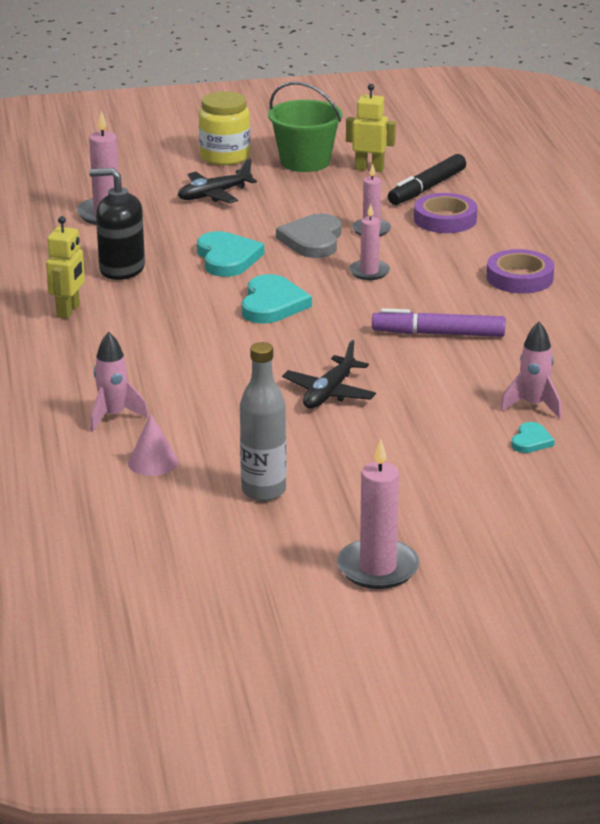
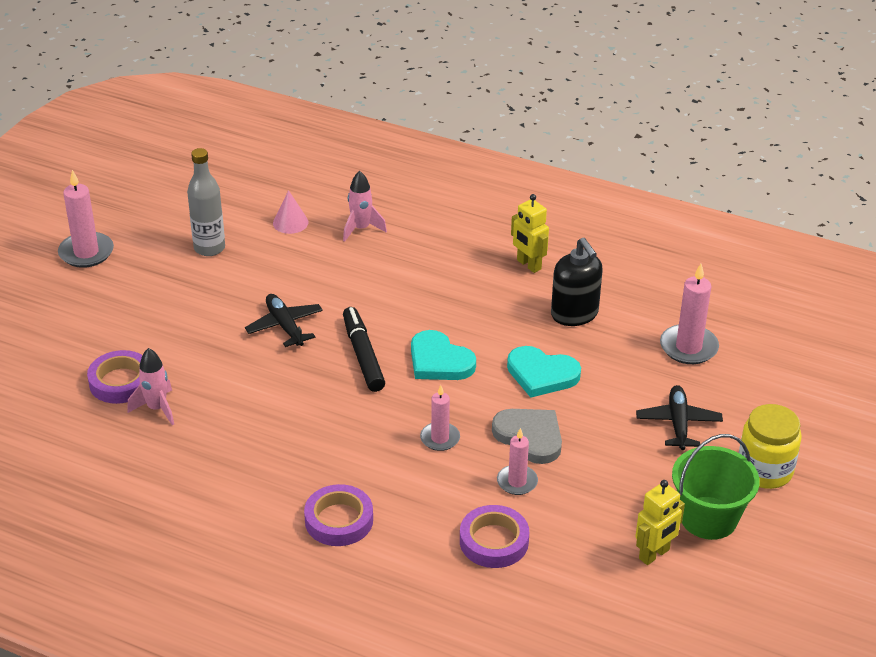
camera: 125 degrees right, 10 degrees up
(121, 269) = (574, 314): black soap dispenser -> black soap dispenser turned 105 degrees clockwise
(427, 188) = (572, 569): black marker -> black marker (363, 355)
(438, 334) = (302, 420): purple marker -> none
(531, 441) = (120, 382): turquoise heart -> purple tape

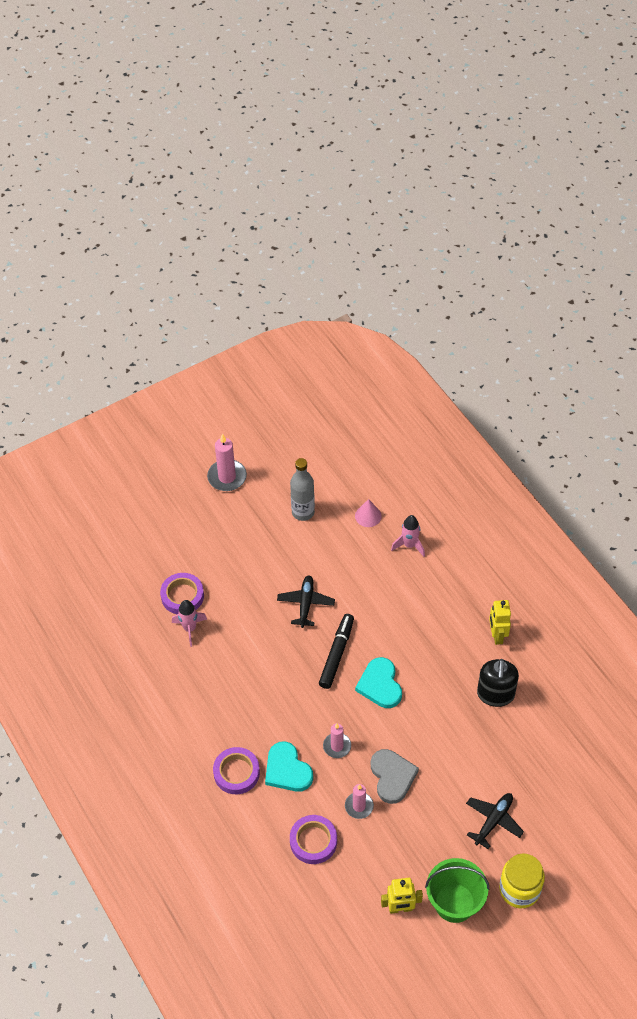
camera: 35 degrees right, 15 degrees up
(541, 374) = (436, 732): turquoise heart -> turquoise heart (287, 770)
(688, 347) = (550, 764): pink candle -> none

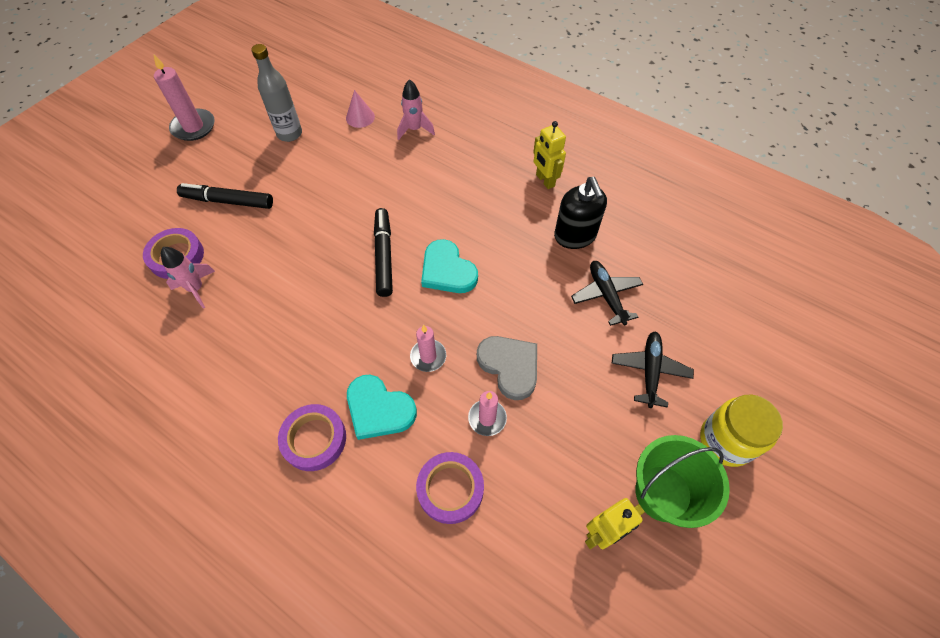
camera: 25 degrees left, 5 degrees up
(234, 560) = (228, 201): none -> black marker
(306, 603) = (327, 217): black plane -> black plane (606, 295)

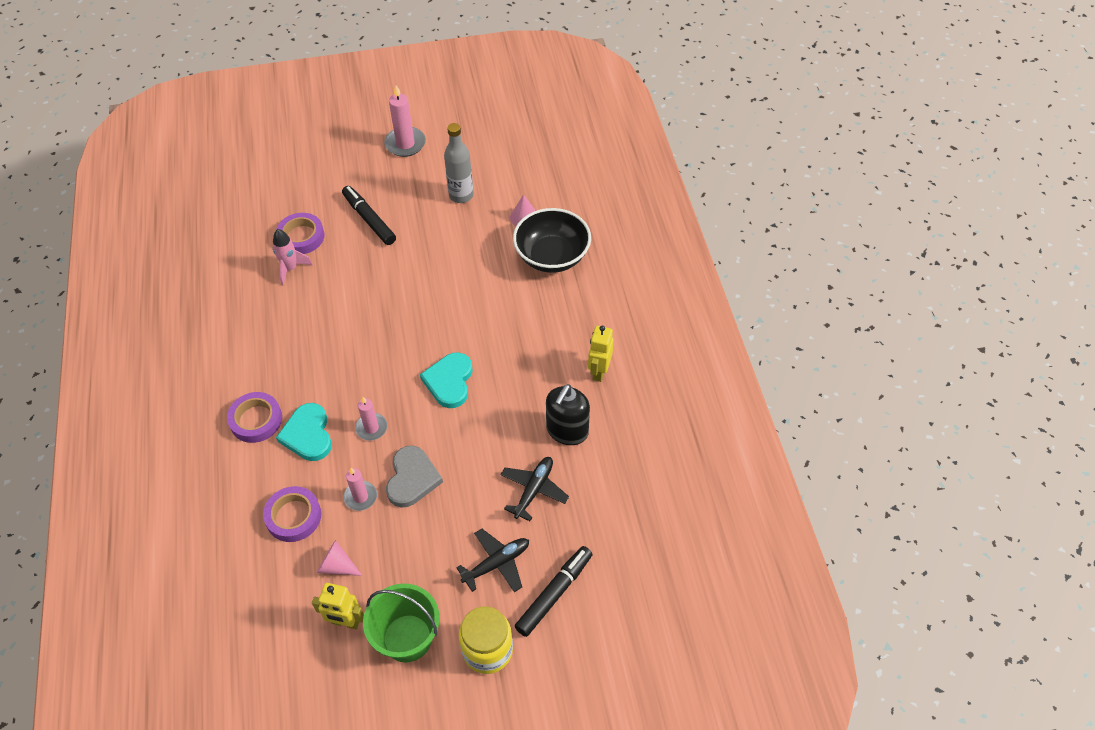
camera: 45 degrees right, 5 degrees down
(383, 256) = (421, 337): black marker -> black marker (554, 593)
(414, 129) = (552, 256): pink rocket -> black bowl
(538, 493) = (337, 566): none -> pink cone

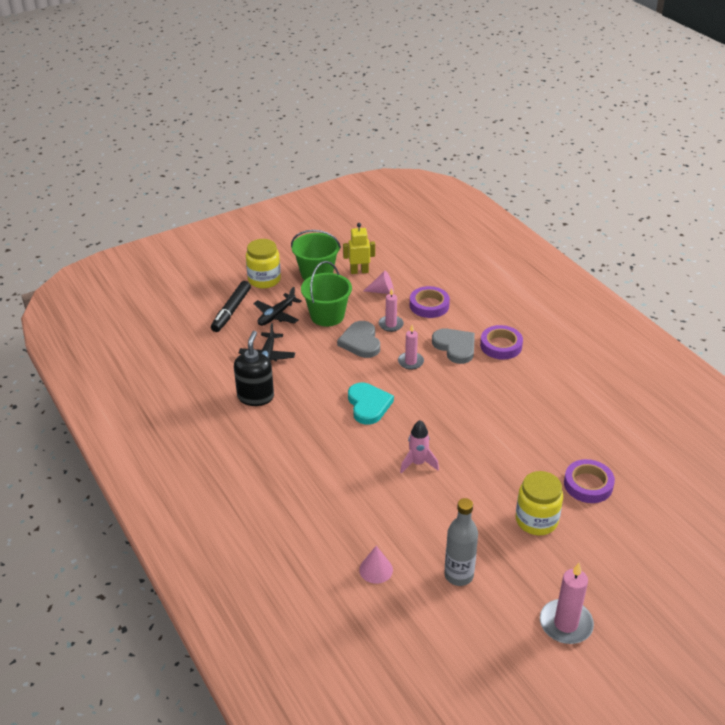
camera: 160 degrees right, 15 degrees down
(290, 269) = (571, 454): pink rocket -> pink rocket (418, 463)
(308, 434) = (455, 347): turquoise heart -> grey heart
(369, 219) = (536, 520): black marker -> yellow jar
(431, 540) = (327, 316): none -> green bucket
(552, 256) = (327, 534): black bowl -> none
(599, 371) = (243, 444): yellow robot -> none

